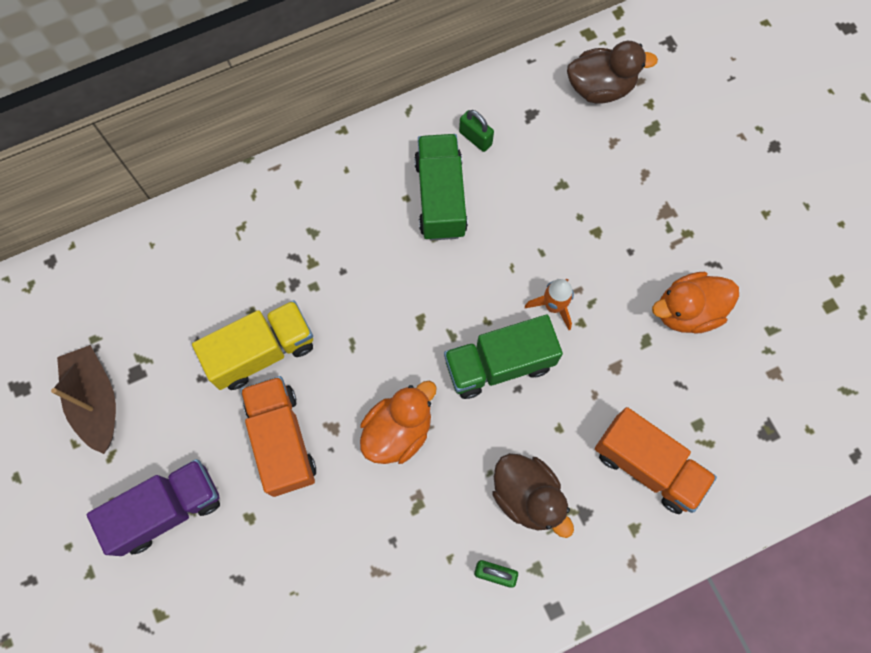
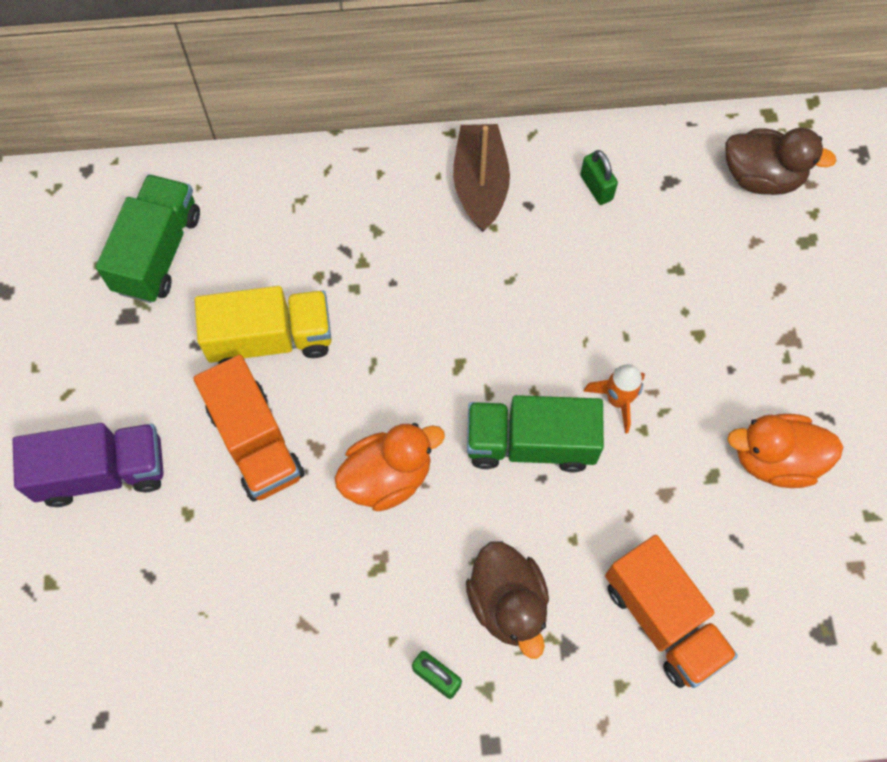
camera: 20 degrees right, 5 degrees down
(96, 401) = (74, 330): brown boat -> brown boat (480, 184)
(282, 440) = (255, 442): orange truck -> orange truck turned 150 degrees clockwise
(440, 197) = (532, 239): green truck -> green truck (158, 252)

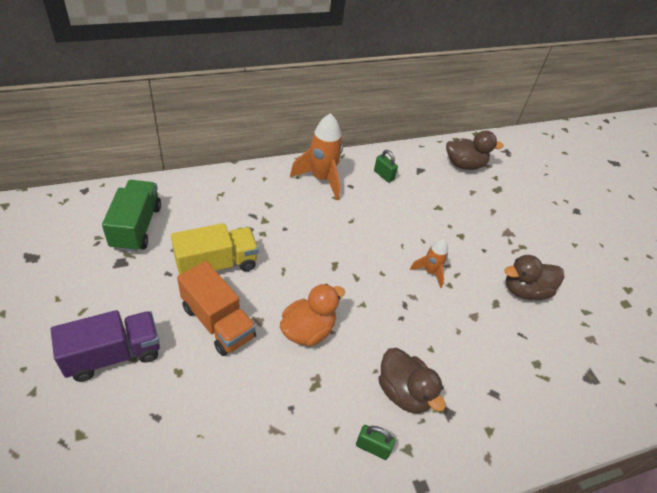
camera: 20 degrees left, 20 degrees down
(480, 184) = (322, 179): brown boat -> orange rocket
(530, 443) = (389, 300): green truck -> none
(662, 619) = (499, 385): orange truck -> none
(775, 459) = (525, 290): orange duck -> brown duck

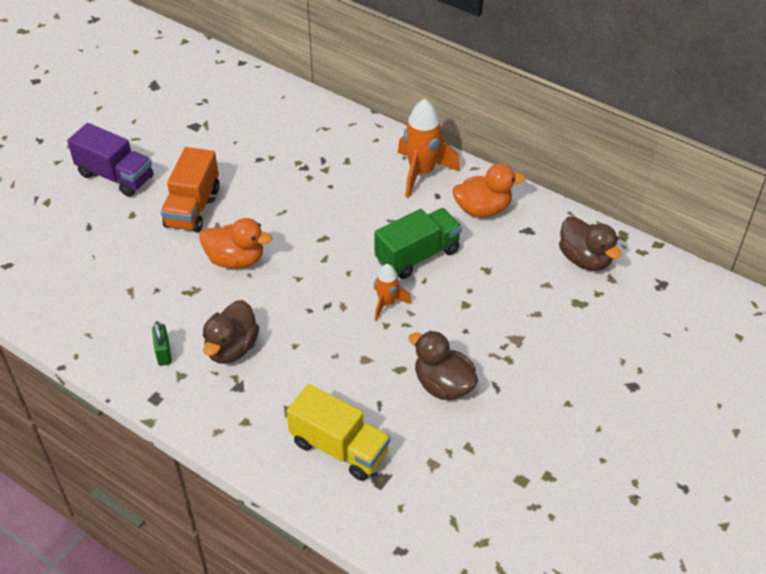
camera: 60 degrees right, 0 degrees up
(136, 227) = (236, 110): green truck -> green truck (417, 255)
(217, 264) = (246, 173): yellow truck -> yellow truck (339, 447)
(383, 175) = (483, 209): green padlock -> orange duck

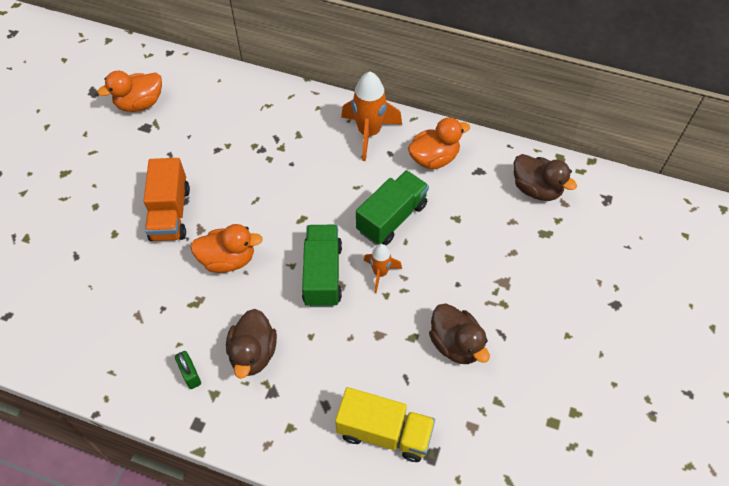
camera: 15 degrees left, 10 degrees up
(115, 176) = (85, 196): purple truck -> none
(196, 104) = (140, 104): none -> orange duck
(327, 293) = (322, 274): none -> green truck
(443, 385) = (456, 344): brown duck -> brown duck turned 150 degrees counterclockwise

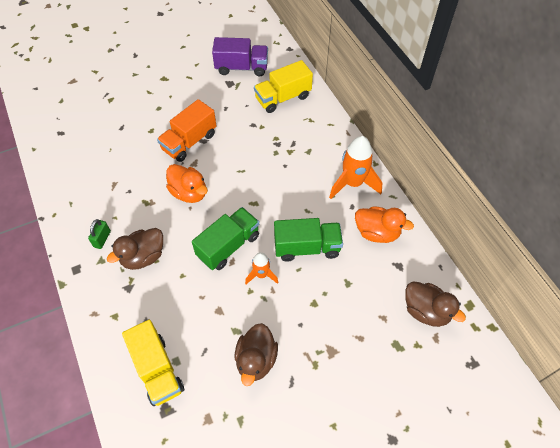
camera: 45 degrees right, 0 degrees up
(140, 104) = (241, 68): orange duck -> purple truck
(217, 103) = (283, 98): none -> yellow truck
(536, 189) = (426, 311): brown duck -> brown duck turned 45 degrees counterclockwise

